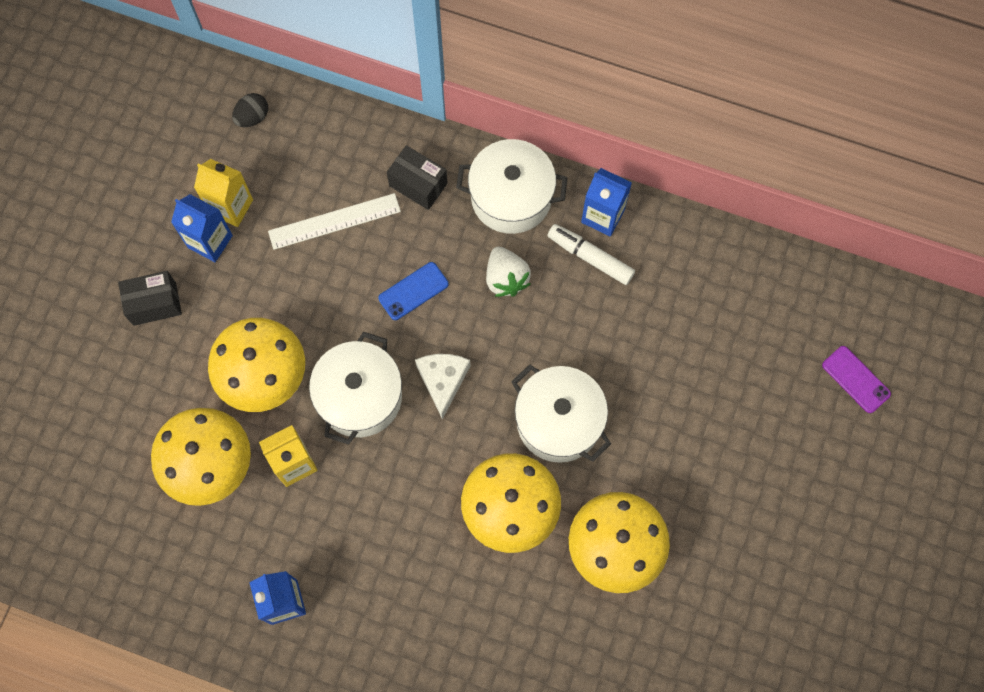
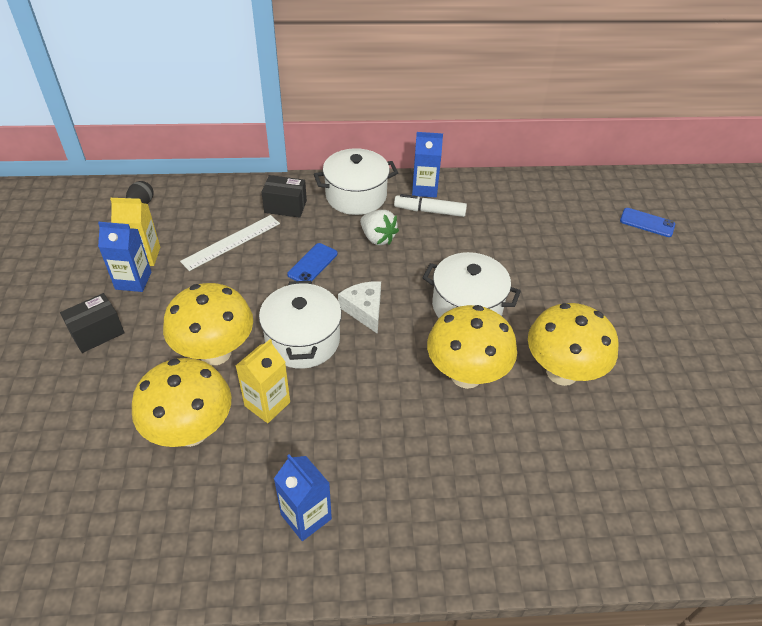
camera: 25 degrees left, 25 degrees down
(856, 379) = (647, 223): purple phone -> blue phone

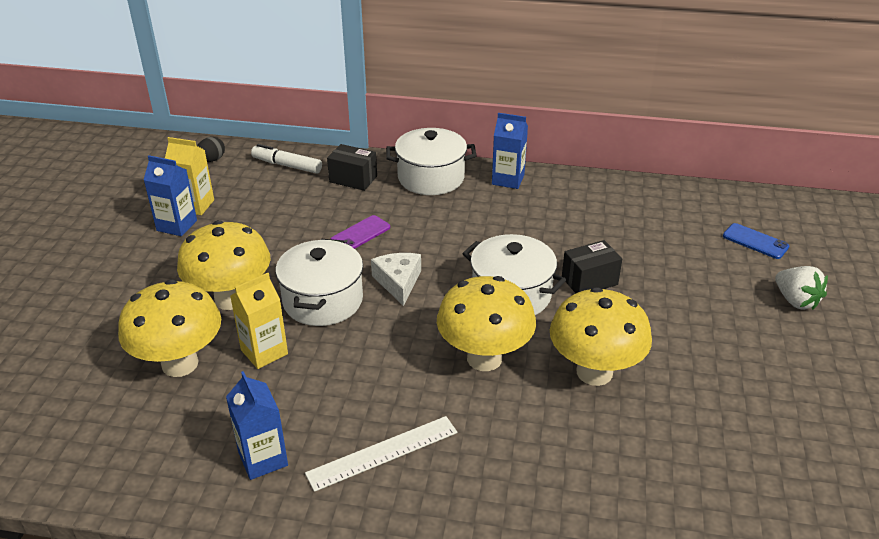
camera: 15 degrees right, 10 degrees down
(97, 333) = (125, 265): black box -> black box (589, 281)
(231, 242) = (285, 204): white ruler -> white ruler (382, 452)
(312, 264) = (360, 234): blue phone -> purple phone
(377, 238) = (439, 219): white strawberry -> white strawberry (795, 301)
(429, 211) = (505, 201): white marker -> white marker (287, 165)

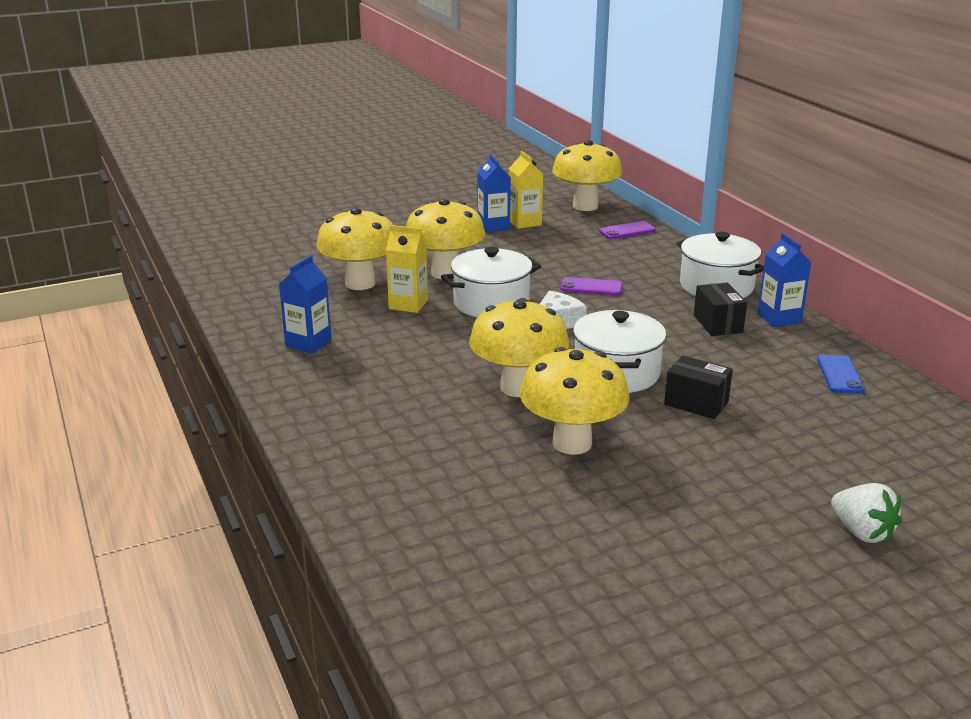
camera: 55 degrees right, 10 degrees down
(211, 160) = (585, 206): black egg -> yellow mushroom
(287, 165) = (627, 231): white marker -> purple phone
(353, 179) = (655, 259): black box -> black box (717, 324)
(382, 452) = (363, 382): white ruler -> none
(755, 241) = (928, 479): blue phone -> blue phone (840, 375)
(795, 301) = (862, 532): white strawberry -> white strawberry turned 60 degrees counterclockwise

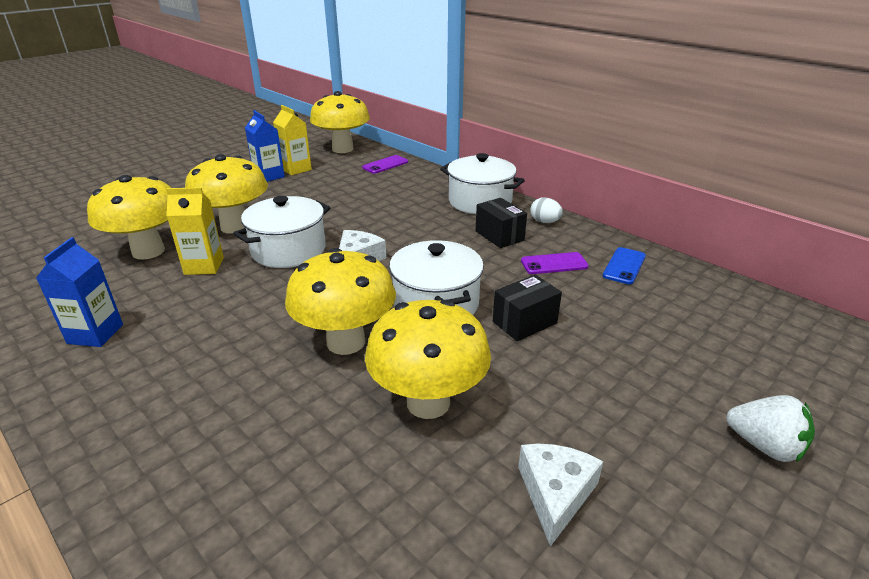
camera: 20 degrees left, 5 degrees up
(591, 287) = (376, 219): purple phone -> purple phone (554, 264)
(647, 519) = (555, 493): none -> white cheese
(696, 403) = (524, 322): black box -> black box turned 45 degrees counterclockwise
(779, 318) = (545, 222): blue carton -> white egg
(840, 375) = (624, 266): blue phone -> blue phone turned 45 degrees clockwise

